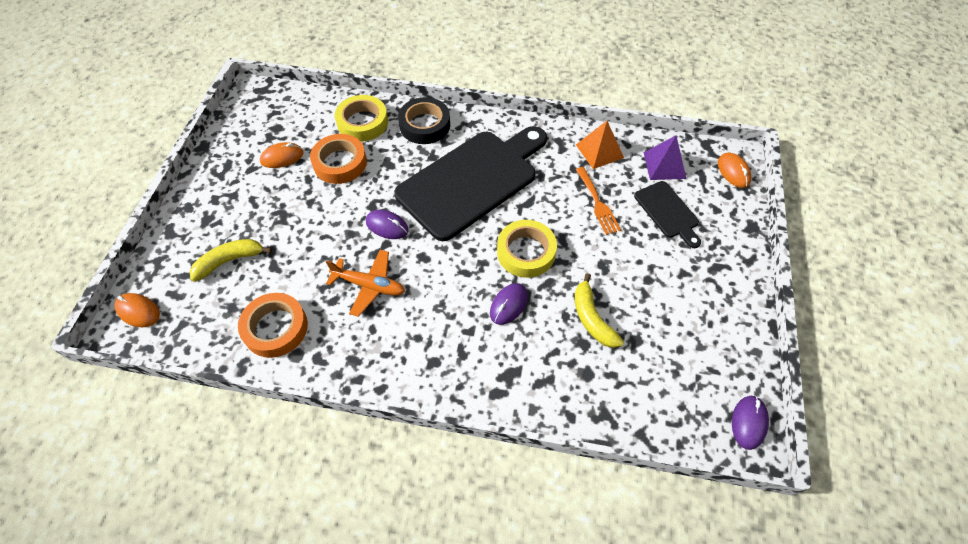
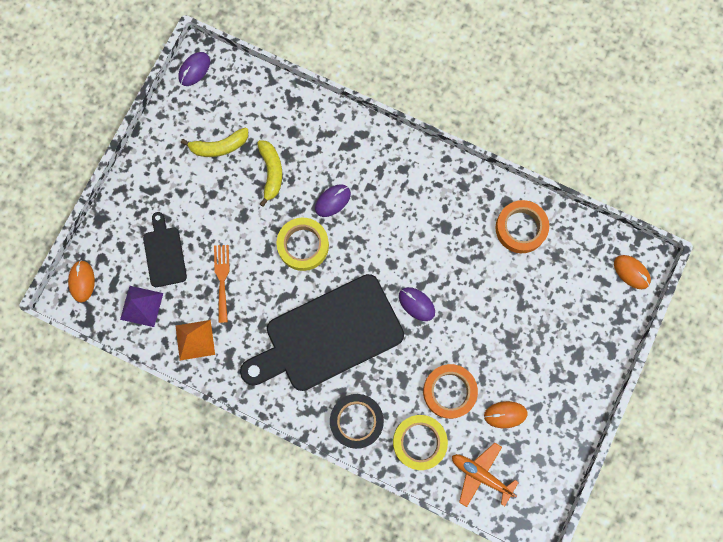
camera: 165 degrees left, 20 degrees up
(229, 261) = (557, 303): yellow banana -> yellow banana (219, 146)
(369, 285) = (441, 247): orange plane -> orange plane (480, 475)

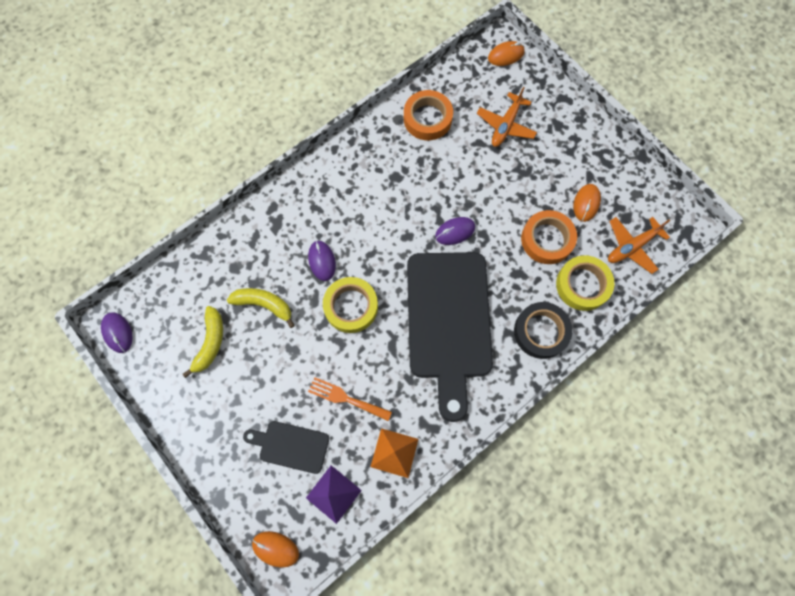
camera: 65 degrees left, 5 degrees down
(551, 305) = (505, 125): none -> orange plane

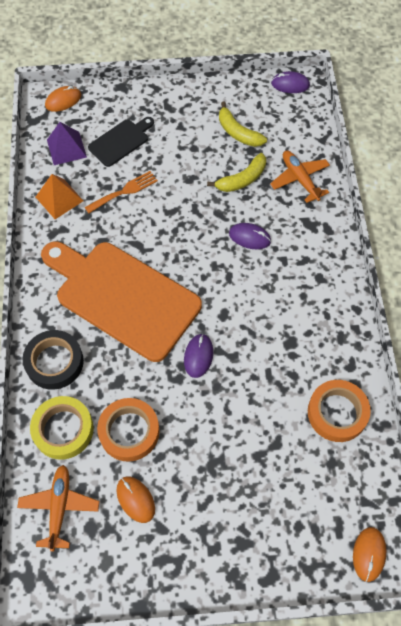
camera: 125 degrees right, 10 degrees down
(351, 306) = (193, 235): yellow tape -> none
(448, 322) = (122, 297): black cutting board -> orange cutting board
(505, 125) = (278, 485): orange plane -> orange plane (299, 179)

